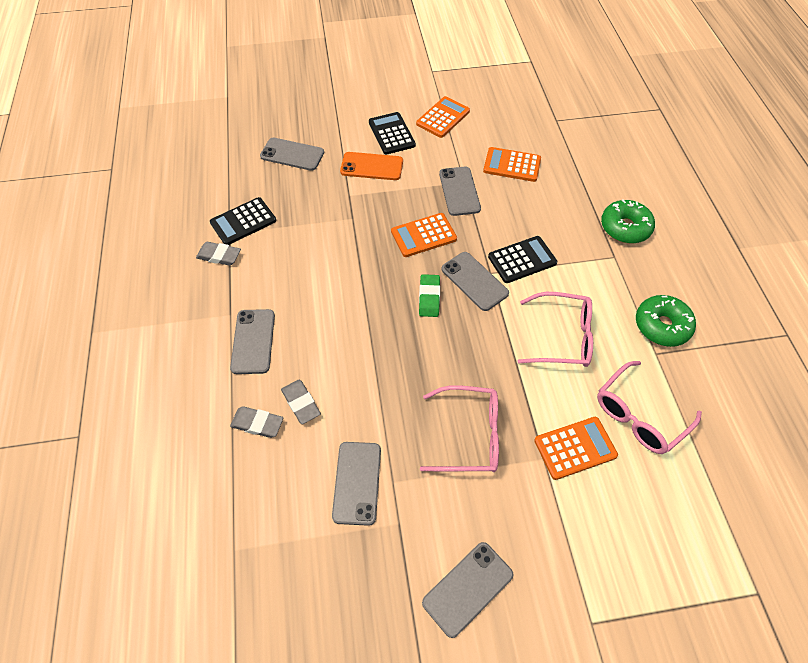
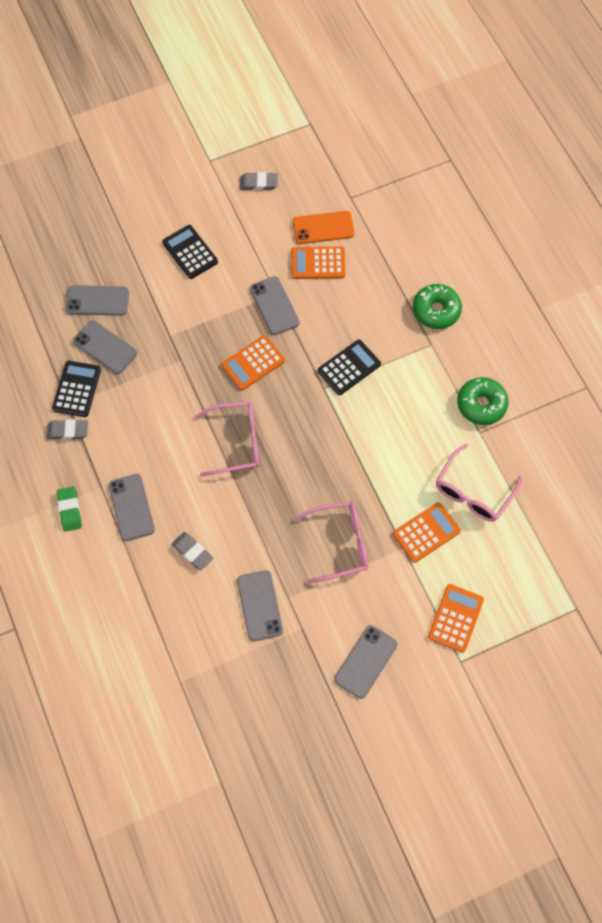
camera: 15 degrees left, 10 degrees up
(243, 221) = (77, 389): black calculator -> black calculator turned 150 degrees clockwise
(257, 424) = (162, 579): grey eraser -> grey eraser (259, 183)
(372, 166) = (181, 297): orange phone -> orange phone (323, 228)
(429, 297) = (275, 426): green eraser -> green eraser (70, 510)
(443, 118) = (236, 220): orange calculator -> orange calculator (455, 618)
(474, 281) = (311, 400): grey phone -> grey phone (105, 347)
(562, 337) = (398, 436): pink glasses -> pink glasses (236, 442)

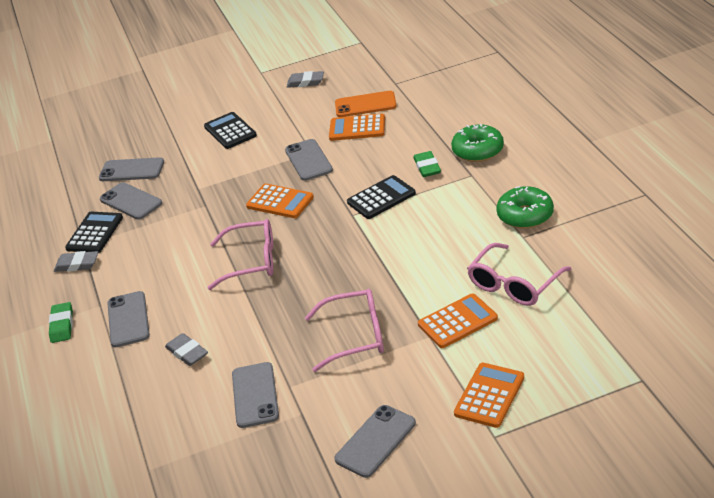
camera: 10 degrees right, 30 degrees down
(253, 363) = (280, 202): orange calculator -> orange calculator turned 120 degrees counterclockwise
(389, 329) = (427, 167): none -> green eraser

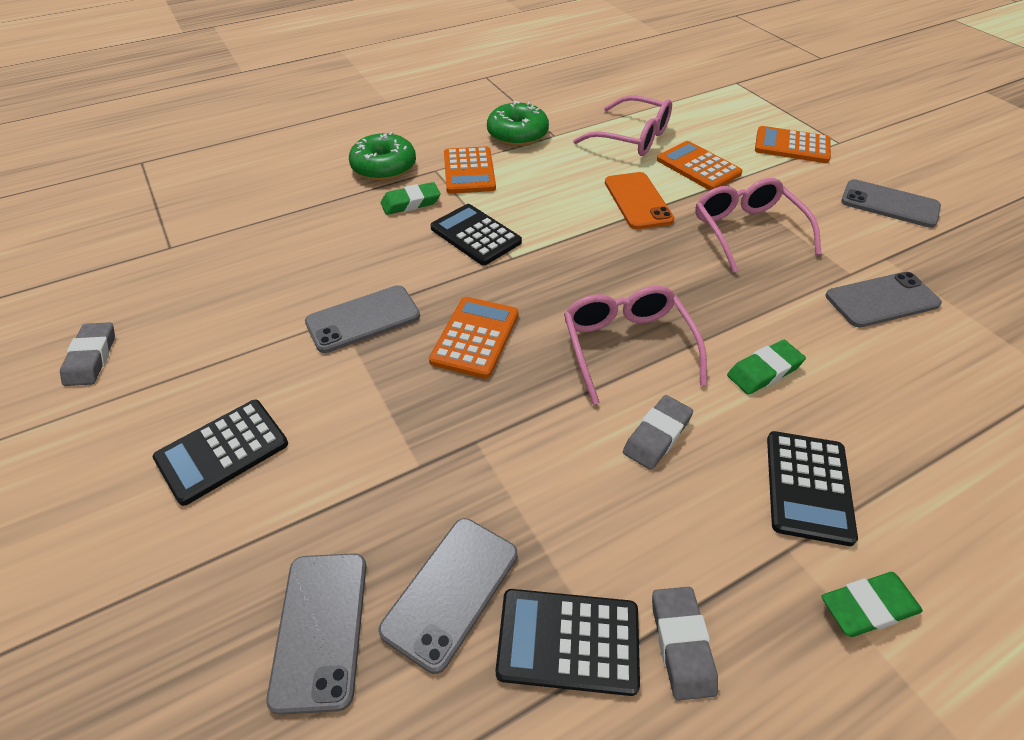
camera: 105 degrees left, 10 degrees up
(128, 319) = (808, 487): grey phone -> black calculator
(187, 352) = (845, 385): grey eraser -> grey eraser (657, 436)
(211, 318) = (764, 371): none -> green eraser
(357, 128) = (287, 275): orange calculator -> orange calculator (469, 171)
(365, 105) = (219, 273): orange phone -> orange phone (638, 201)

